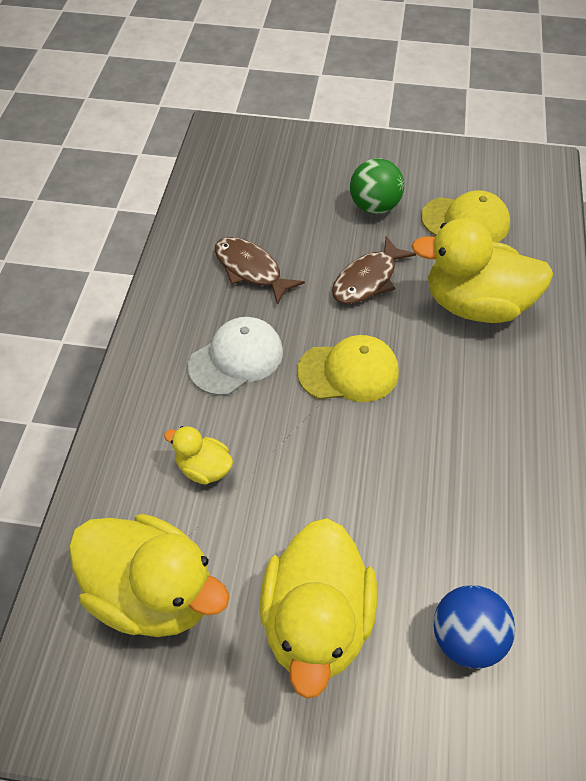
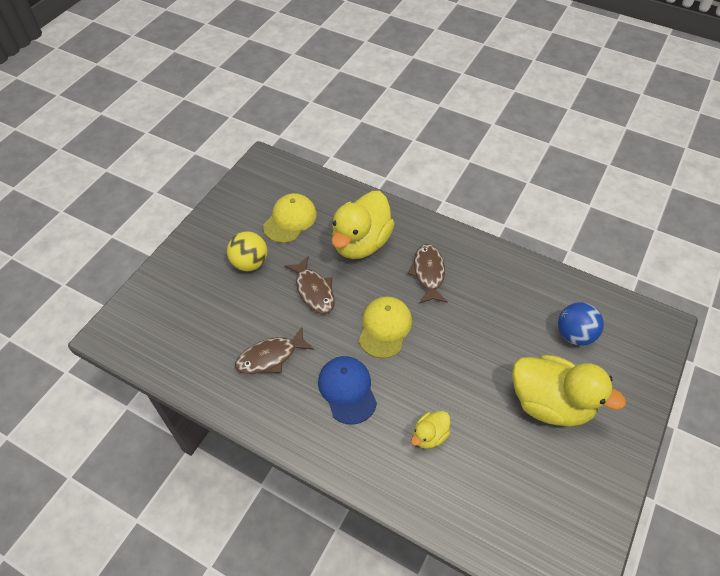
camera: 70 degrees left, 0 degrees up
(153, 593) = (512, 490): yellow duck -> none
(236, 358) = (347, 390): white cap -> blue cap
(374, 207) = (250, 263): green ball -> yellow ball
(470, 399) = (428, 273): none -> brown fish

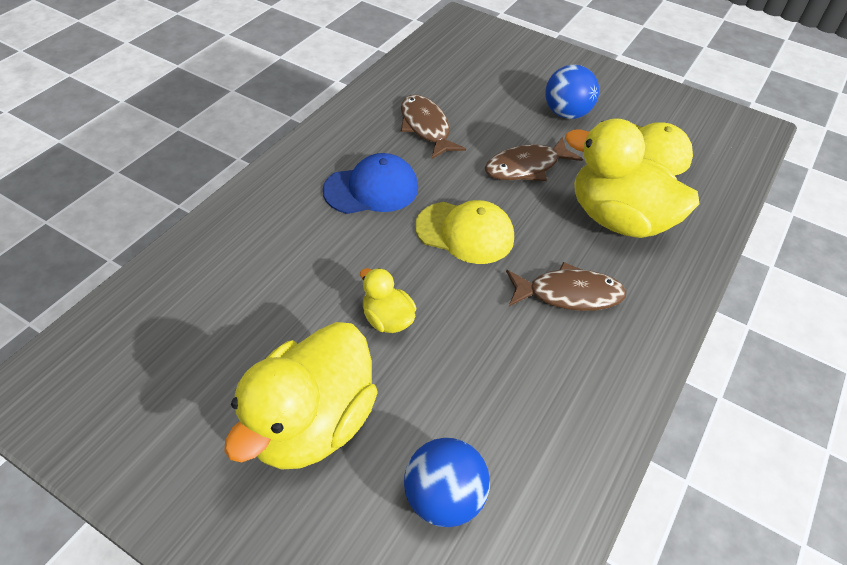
camera: 90 degrees right, 5 degrees down
(250, 263) = (566, 113): yellow ball -> blue ball
(429, 435) = (290, 262): yellow duck -> yellow duck (387, 319)

